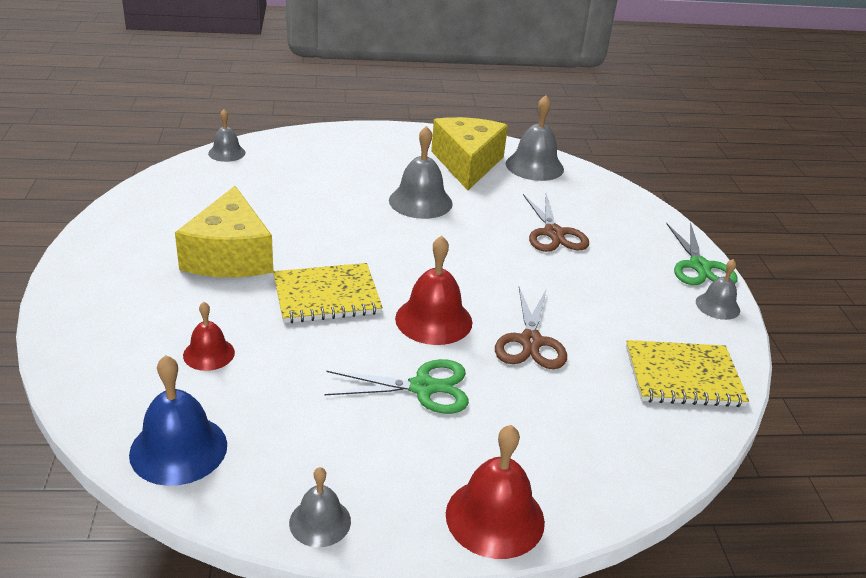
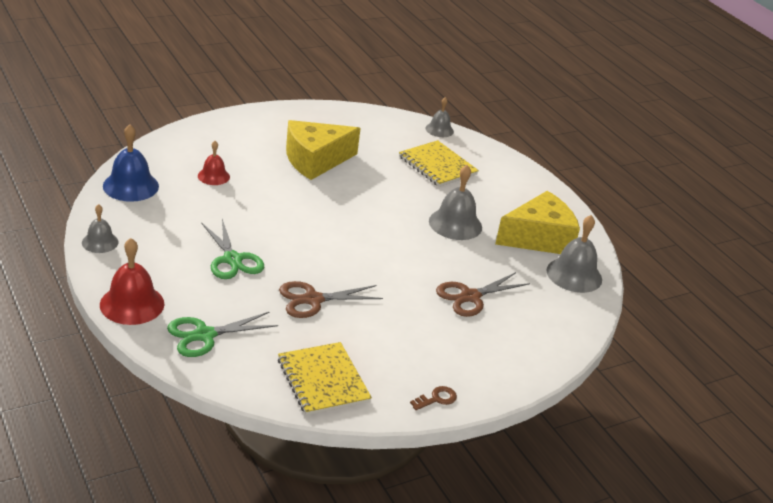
camera: 65 degrees right, 0 degrees up
(326, 296) = (301, 205): yellow notebook -> yellow notebook (437, 165)
(433, 320) = (307, 253): red bell -> none
(699, 266) = (492, 386): green scissors -> green scissors (204, 335)
(717, 306) = (437, 399): grey bell -> brown key

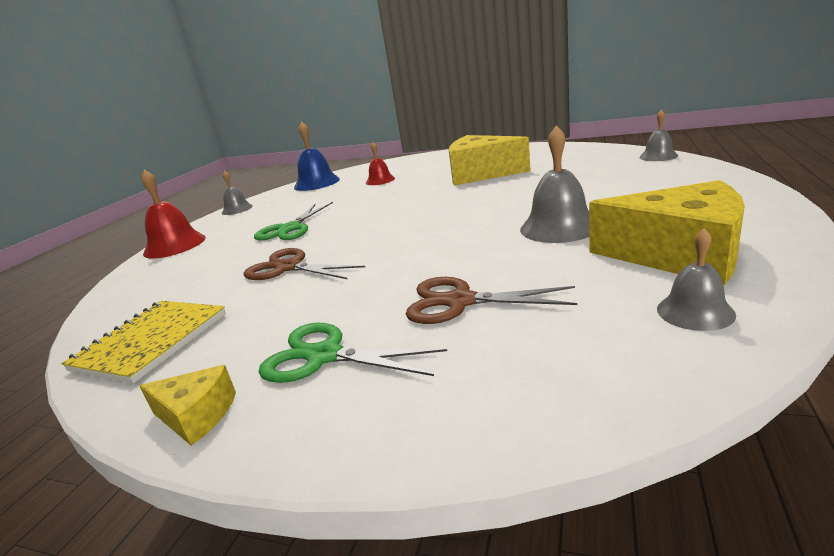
camera: 55 degrees right, 10 degrees down
(204, 335) = (164, 275): green scissors -> green scissors (324, 356)
(437, 165) = (613, 180): yellow notebook -> none
(437, 399) = (196, 416): brown key -> yellow cheese
(574, 275) = (695, 311): grey bell -> grey bell, size x0.60

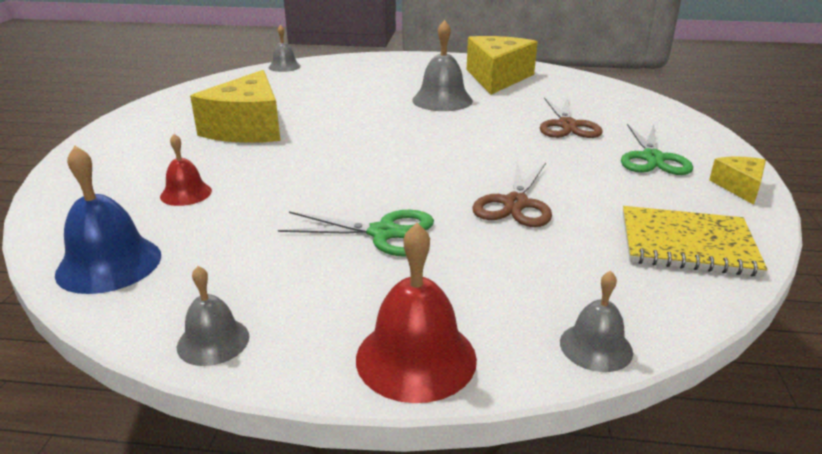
camera: 105 degrees left, 5 degrees up
(695, 311) = (562, 81): grey bell -> grey bell (596, 347)

